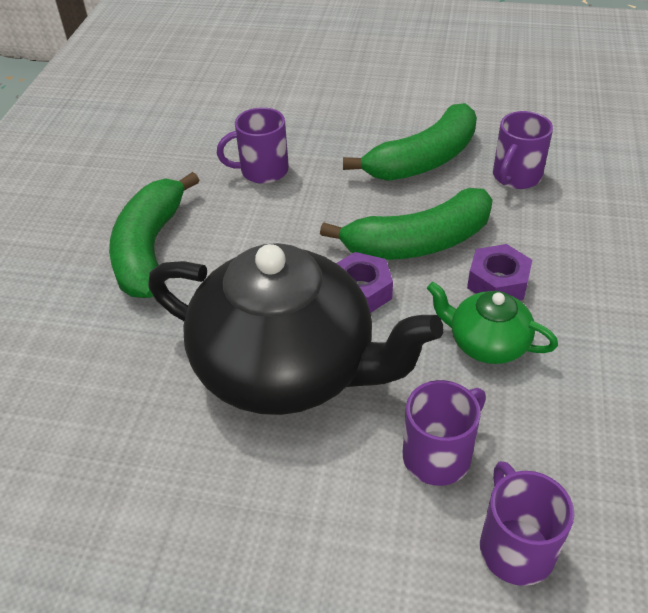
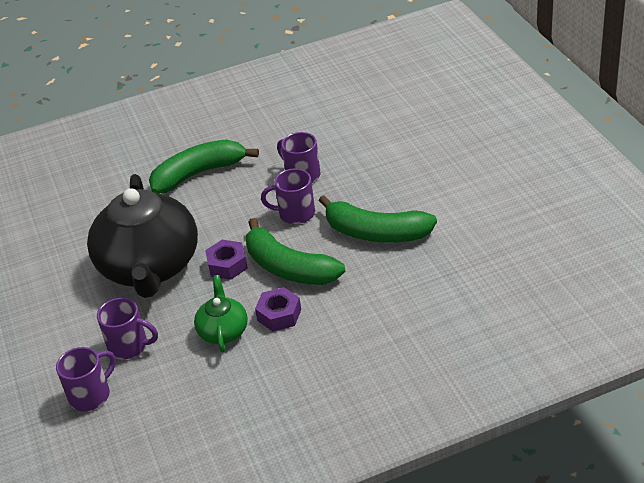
camera: 60 degrees right, 5 degrees down
(515, 177) = (396, 281): purple mug -> purple mug (295, 213)

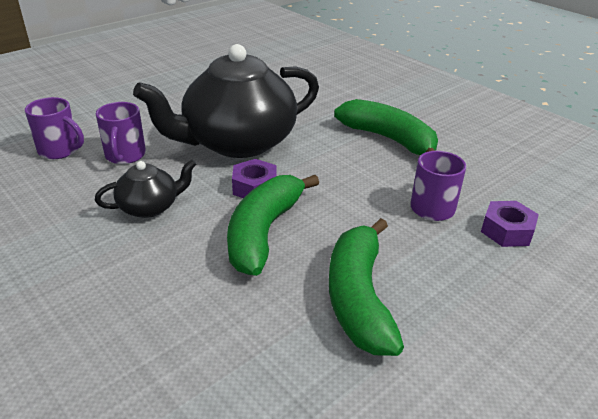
camera: 65 degrees right, 5 degrees down
(223, 331) = (150, 207): green teapot -> black teapot
(279, 315) = (180, 242): purple nut -> purple nut (506, 231)
(295, 213) = (361, 217): purple mug -> none

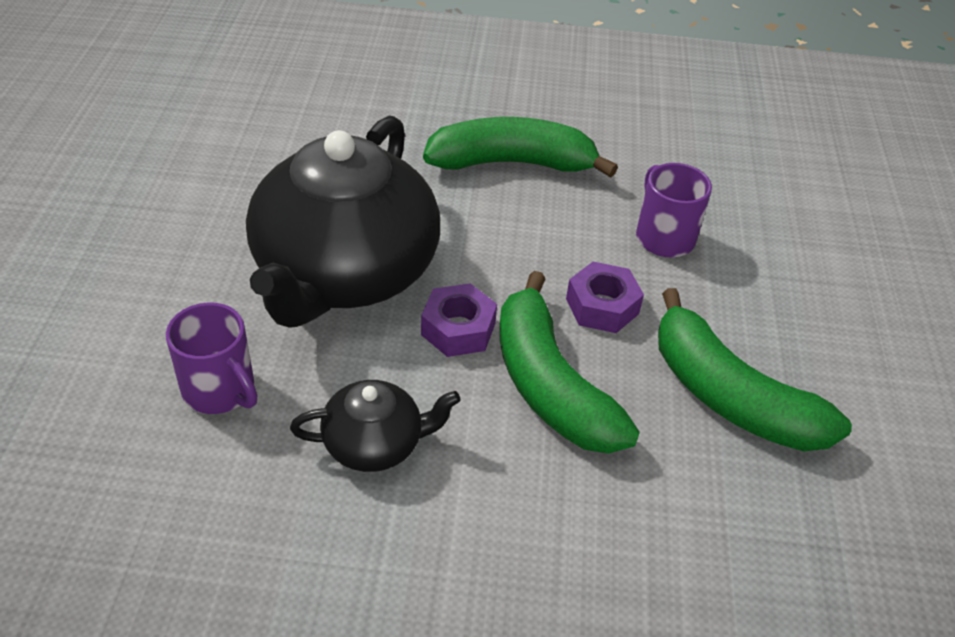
camera: 45 degrees left, 10 degrees up
(60, 150) = (103, 445): purple mug -> none
(150, 207) = (375, 444): black teapot -> black teapot turned 60 degrees clockwise
(506, 231) = (753, 225): purple nut -> purple nut (602, 306)

